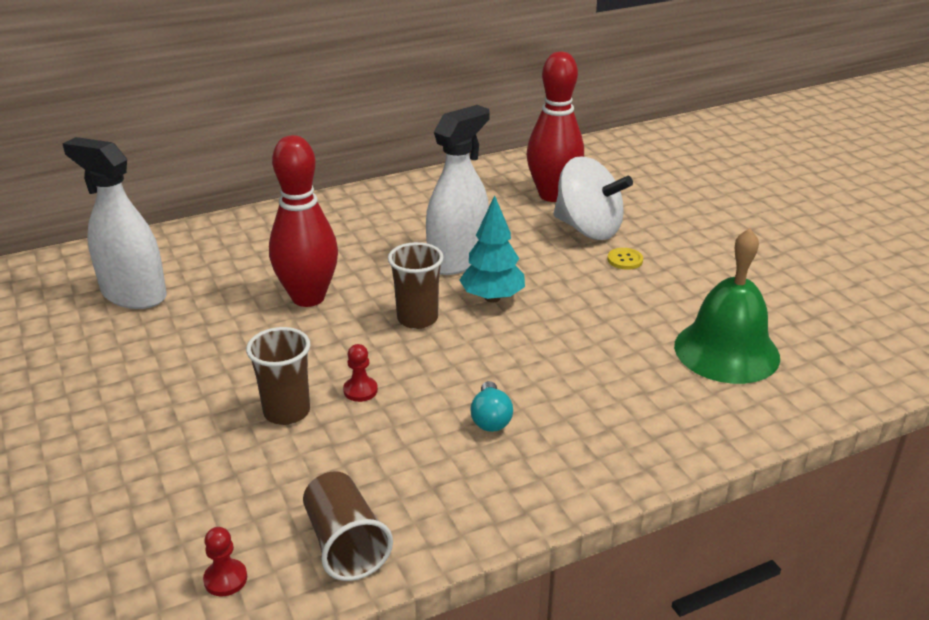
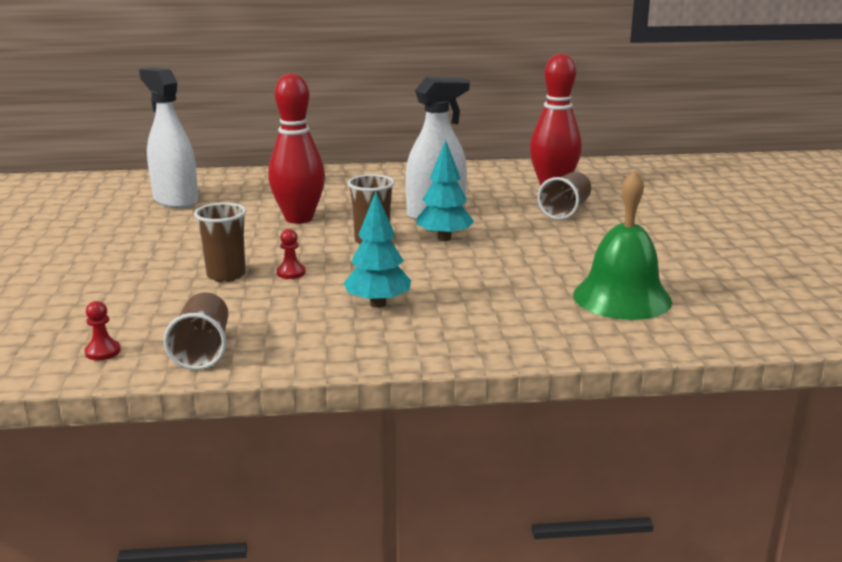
camera: 20 degrees right, 10 degrees down
(490, 419) = (378, 304): turquoise light bulb -> turquoise tree
(588, 229) = (565, 210): white spinning top -> brown cup
(625, 260) = (581, 232): yellow button -> none

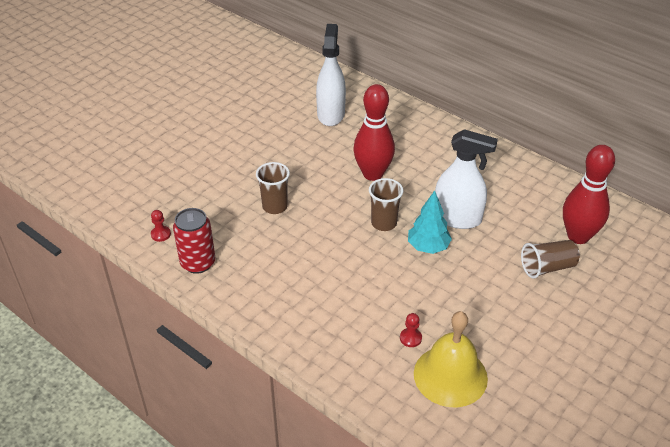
camera: 45 degrees right, 20 degrees up
(202, 350) = (198, 263): brown cup -> red can
(291, 273) = (307, 225): red pawn -> red pawn (410, 338)
(378, 304) = (314, 283): turquoise tree -> none
(622, 297) = (450, 375): green bell -> yellow bell

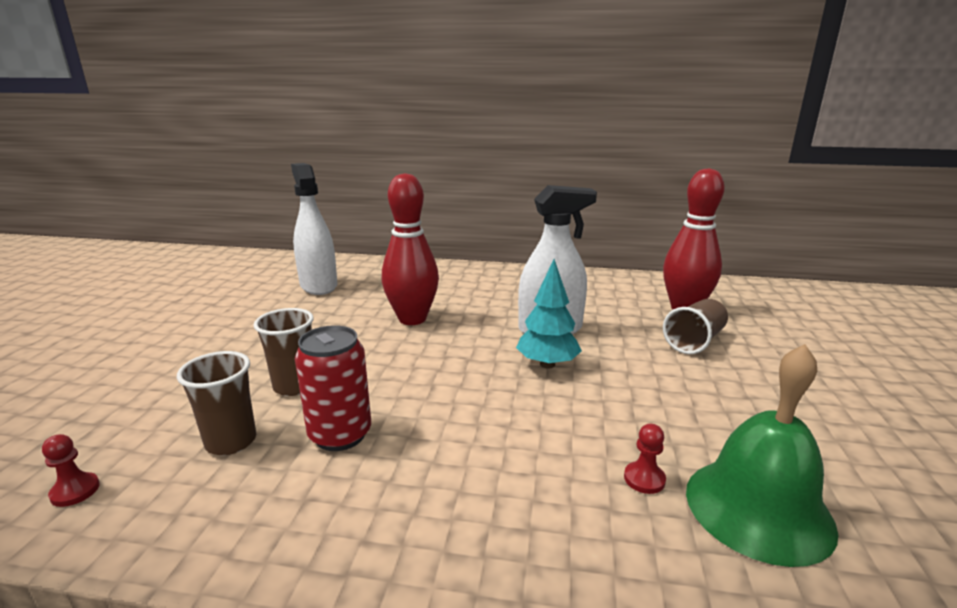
camera: 30 degrees left, 20 degrees down
(198, 263) = (178, 511): red can -> red can (340, 435)
(384, 223) = (468, 358): brown cup -> brown cup (231, 441)
(450, 375) = (758, 508): yellow bell -> green bell

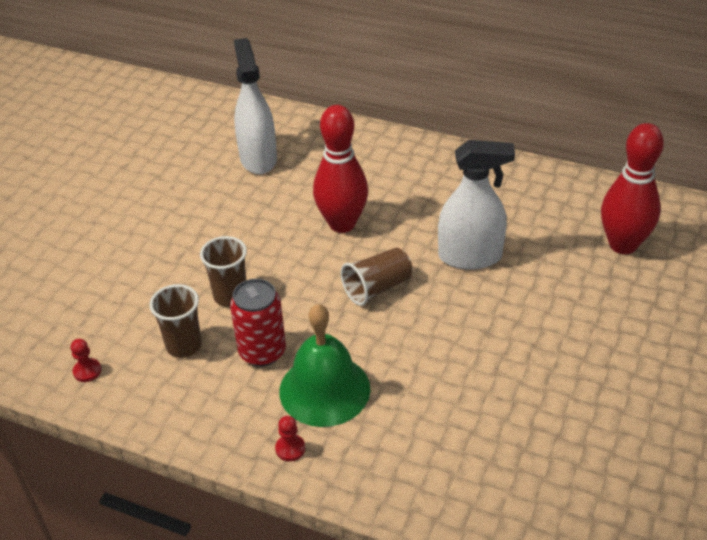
camera: 15 degrees right, 20 degrees up
(547, 364) = (449, 302): turquoise tree -> none
(644, 479) = (474, 427): red pawn -> red pawn (290, 448)
(694, 341) = (603, 292): brown cup -> brown cup (377, 288)
(758, 508) = (543, 463): green bell -> green bell (324, 389)

